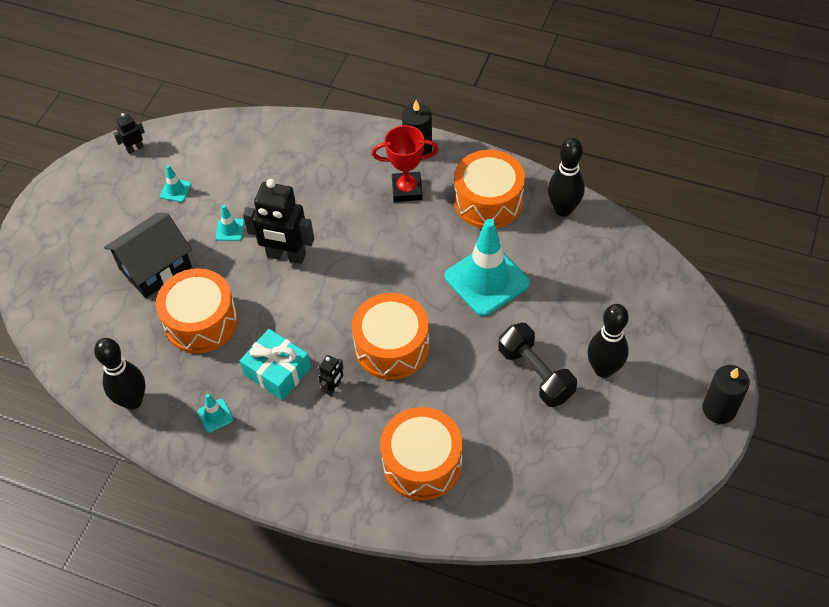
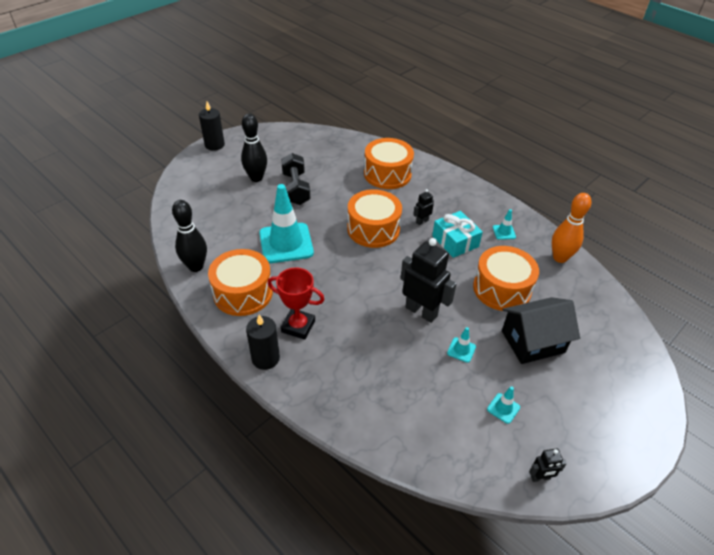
camera: 160 degrees left, 10 degrees down
(133, 401) = (560, 258): black bowling pin -> orange bowling pin

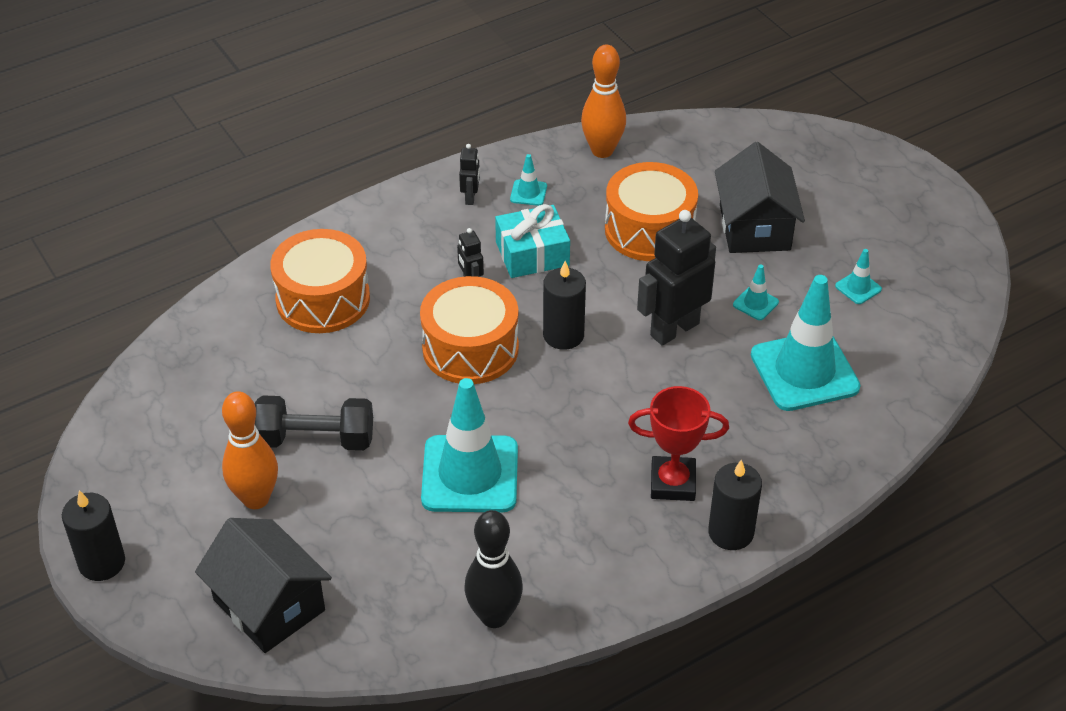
camera: 75 degrees left, 0 degrees up
(196, 193) = (269, 605): none -> black house
(243, 293) = (580, 549): orange drum -> none
(256, 178) = (256, 499): black bowling pin -> orange bowling pin
(298, 326) = (673, 483): red trophy -> red trophy turned 60 degrees clockwise
(397, 263) = (563, 335): none -> black candle
(410, 383) = (804, 371): none -> turquoise traffic cone
(540, 477) = (959, 283): black robot -> black robot (470, 197)

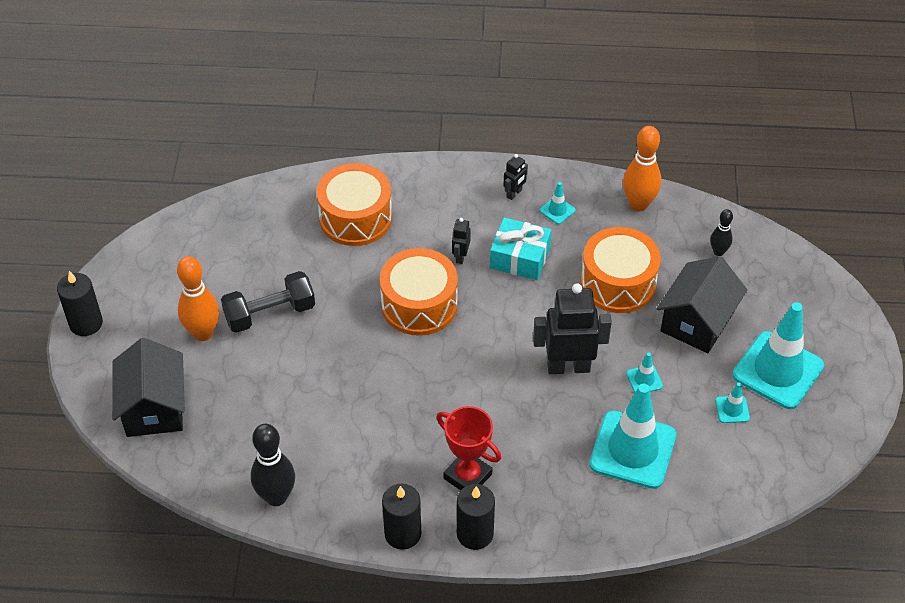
camera: 35 degrees right, 5 degrees up
(315, 439) = (270, 313): black dumbbell -> black dumbbell turned 60 degrees counterclockwise
(470, 474) = (343, 393): turquoise traffic cone -> turquoise traffic cone (777, 370)
(563, 335) = (488, 329): black candle -> black candle (402, 533)
(716, 157) = (718, 252): none -> black bowling pin

